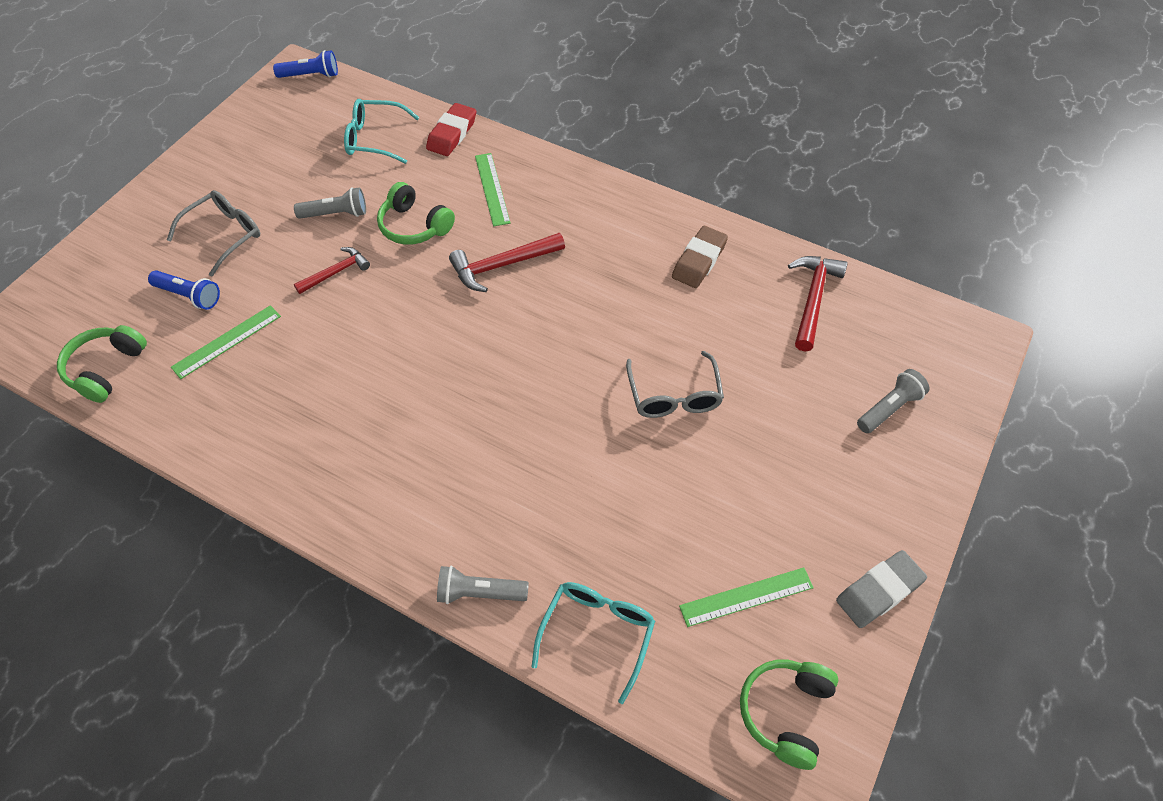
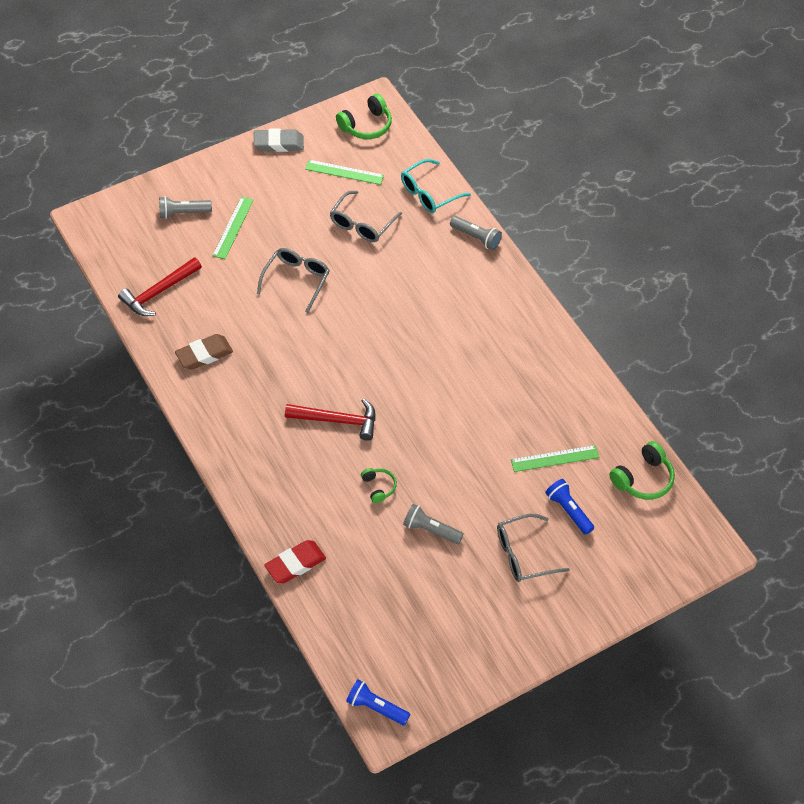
camera: 150 degrees left, 0 degrees up
(336, 272) = (456, 476): red hammer -> none
(374, 139) = (361, 593): turquoise glasses -> none
(414, 226) = (379, 487): green headphones -> green headphones, size x0.59
(492, 189) = (300, 490): green ruler -> green ruler (233, 227)
(655, 522) = (362, 224): none -> grey glasses

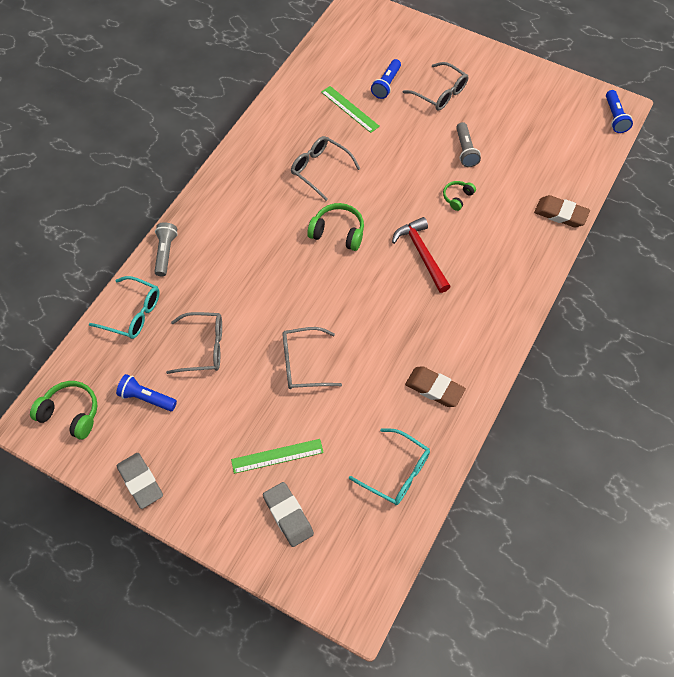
camera: 120 degrees left, 5 degrees up
(159, 292) = (397, 472): red hammer -> turquoise glasses
(183, 213) = (288, 515): grey flashlight -> grey eraser
(295, 564) = (560, 214): red eraser -> brown eraser
(344, 172) = (146, 398): green ruler -> blue flashlight
(492, 392) = (320, 169): none -> grey glasses
(643, 479) = (329, 57): green headphones -> green headphones (338, 232)

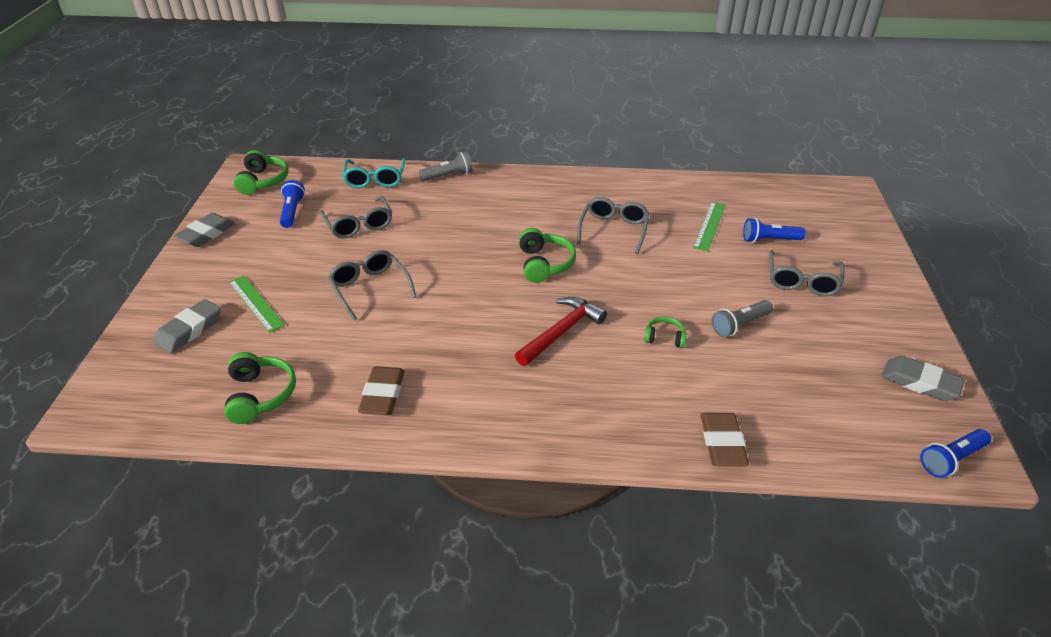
camera: 65 degrees right, 20 degrees down
(397, 472) = (260, 395): turquoise glasses -> green headphones
(555, 93) = (919, 382): none -> grey eraser

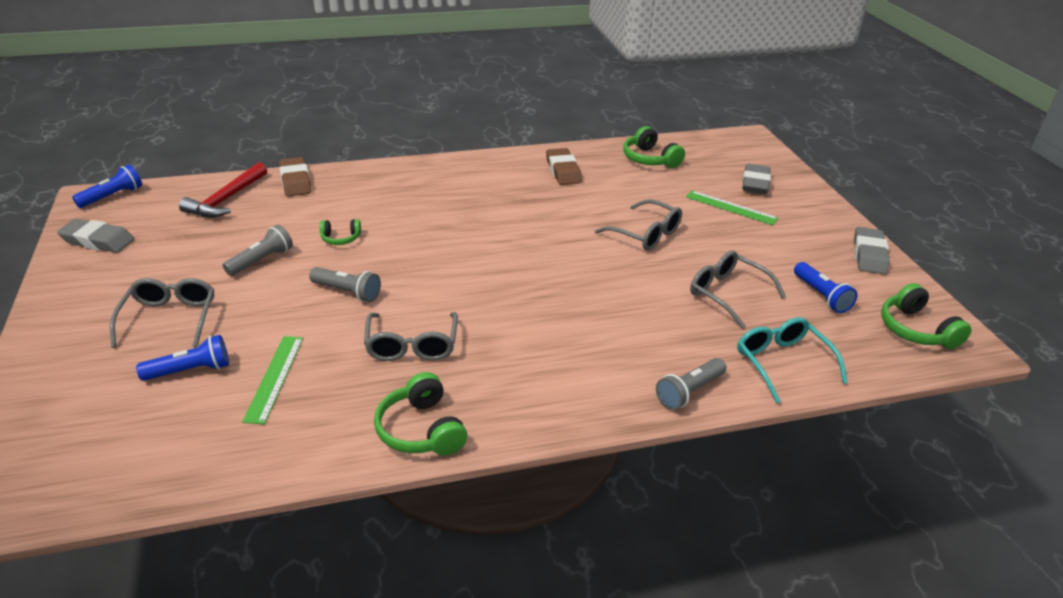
camera: 160 degrees right, 5 degrees down
(544, 264) = (484, 286): green headphones -> green headphones (421, 430)
(561, 332) = (441, 228): red hammer -> red hammer (226, 199)
(659, 279) = (347, 292): none -> grey flashlight

